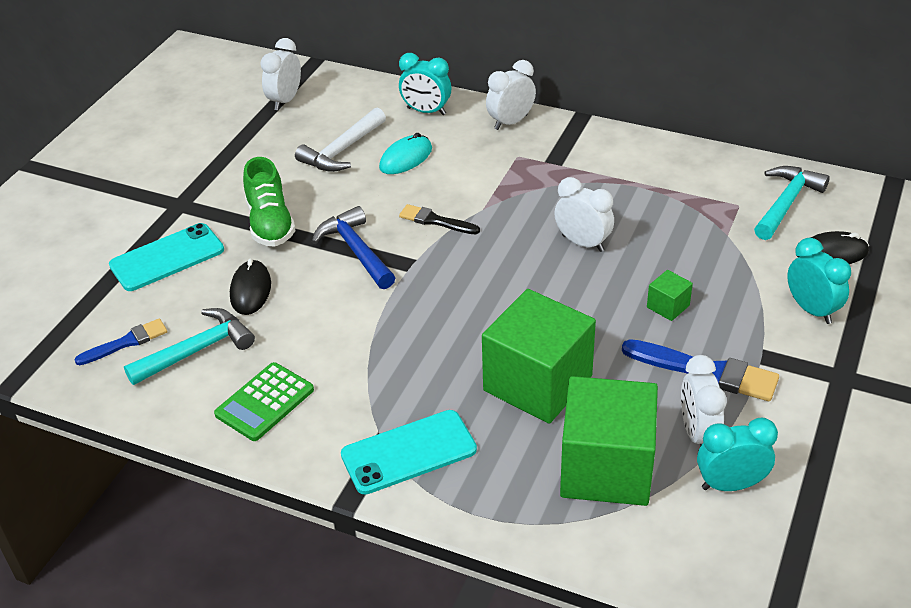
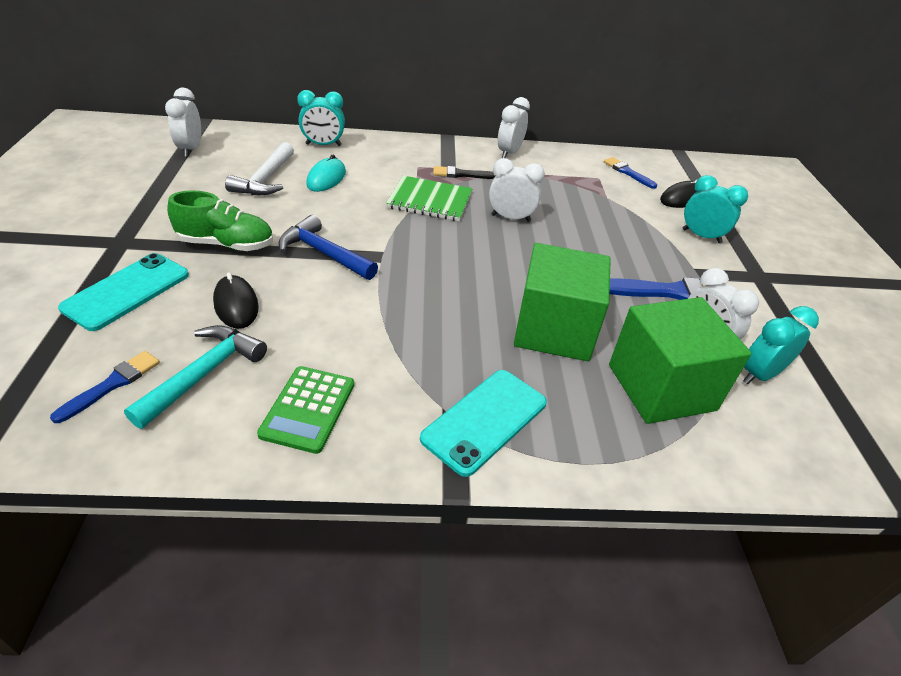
camera: 30 degrees left, 0 degrees up
(270, 223) = (226, 244): green shoe -> green shoe turned 45 degrees counterclockwise
(435, 221) = (381, 220): black brush -> black brush (462, 174)
(503, 205) = (430, 201): none -> green notebook
(510, 122) = (397, 145): white clock -> white clock (509, 153)
(668, 306) = (606, 251): green cube -> none
(786, 203) = (627, 172): turquoise hammer -> blue brush

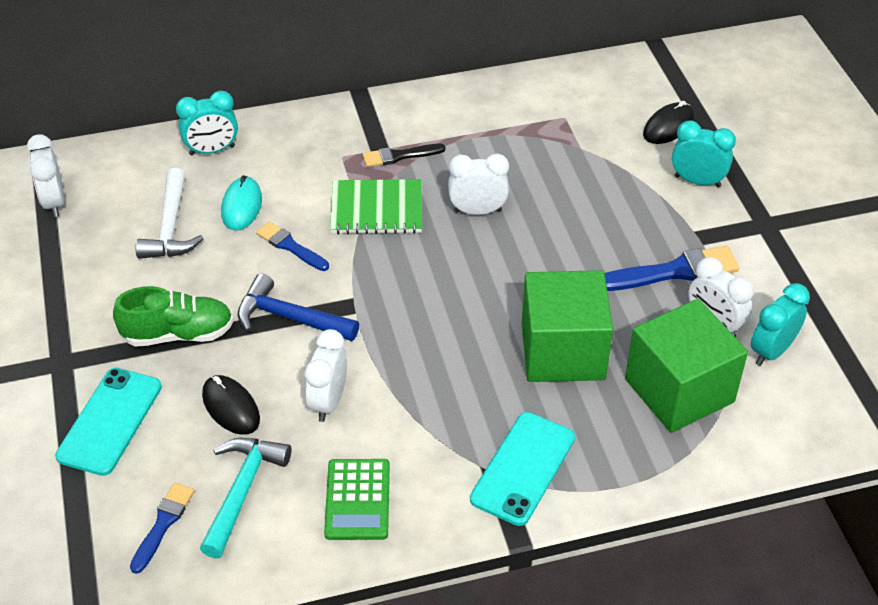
camera: 10 degrees left, 5 degrees up
(509, 153) = (446, 103): white clock -> white clock (328, 402)
(627, 172) = (597, 98): blue brush -> blue brush (290, 246)

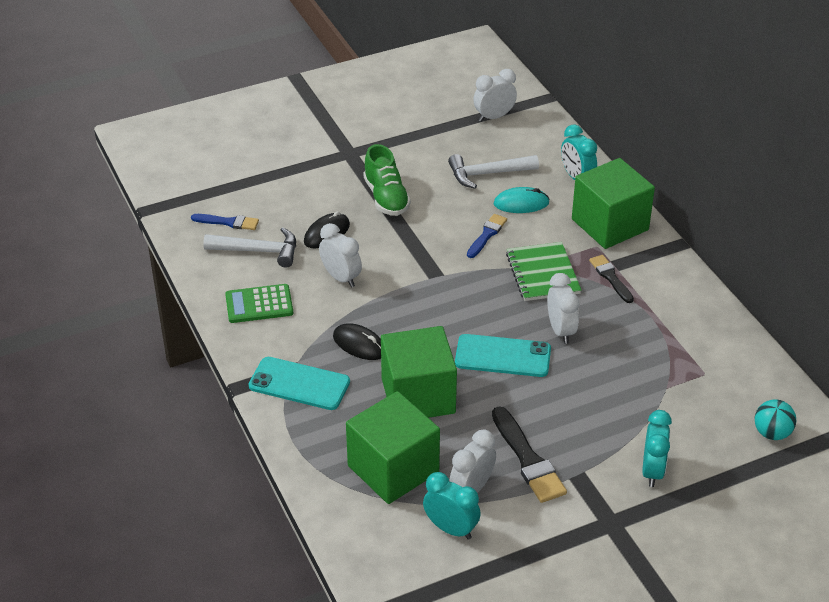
camera: 80 degrees right, 5 degrees down
(110, 421) = (305, 184): turquoise phone -> turquoise phone (503, 356)
(242, 490) = (259, 251): turquoise hammer -> white hammer
(289, 318) = (415, 246): blue hammer -> none
(308, 139) = (610, 224): none -> green cube
(328, 402) = (341, 278): white clock -> white clock turned 45 degrees clockwise
(653, 91) = (772, 433): none -> turquoise ball
(668, 126) = (723, 447): black mouse -> black mouse (359, 344)
(673, 271) = (528, 459): blue brush -> black brush

